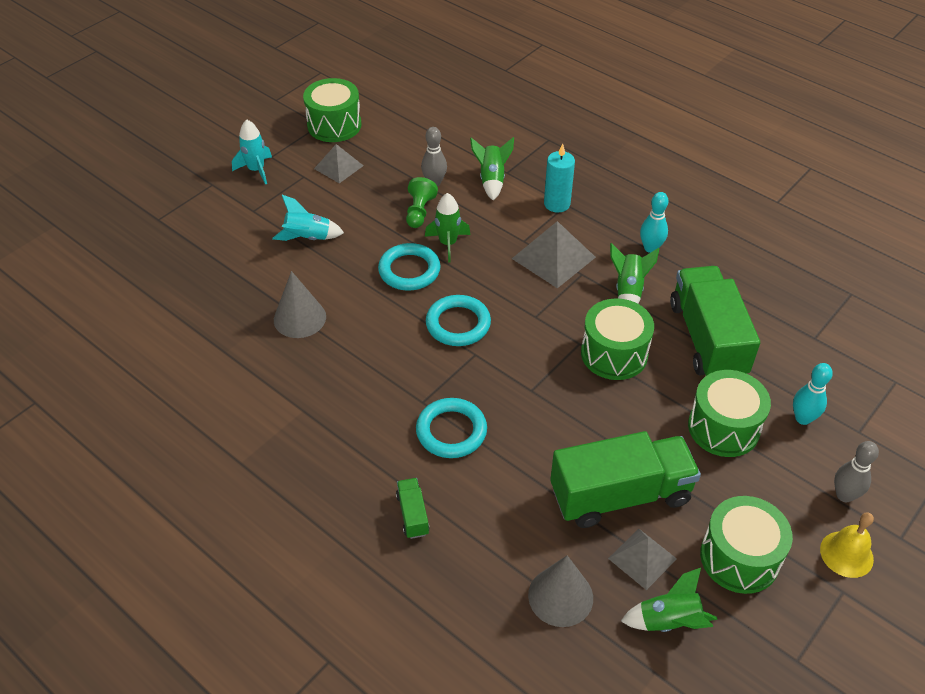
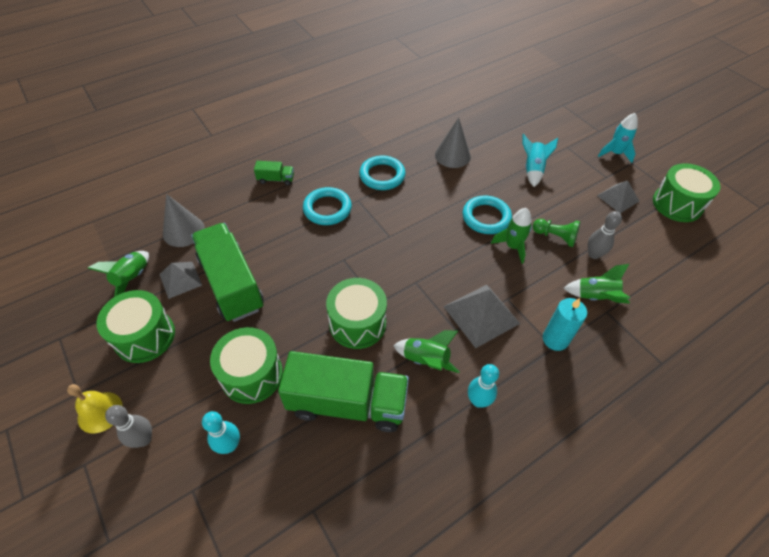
camera: 105 degrees right, 5 degrees up
(458, 324) = (422, 233): turquoise ring -> turquoise ring (382, 175)
(620, 495) = (232, 283): green truck -> green truck turned 150 degrees clockwise

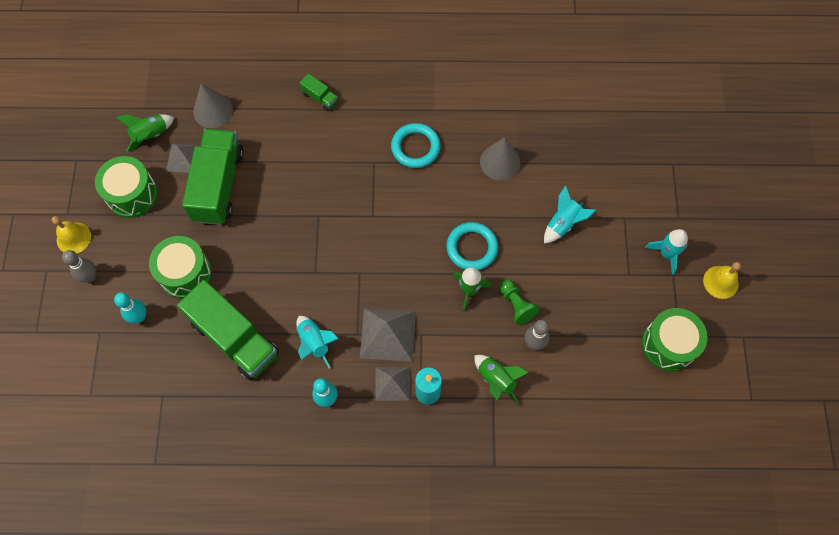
camera: 35 degrees right, 15 degrees up
(327, 209) = (341, 156): turquoise ring -> none
(357, 323) = (287, 280): green drum -> none
(426, 360) = (314, 343): green rocket -> turquoise rocket
(618, 198) = (616, 303): grey pyramid -> grey pyramid (392, 383)
(663, 152) = (720, 282): none -> yellow bell

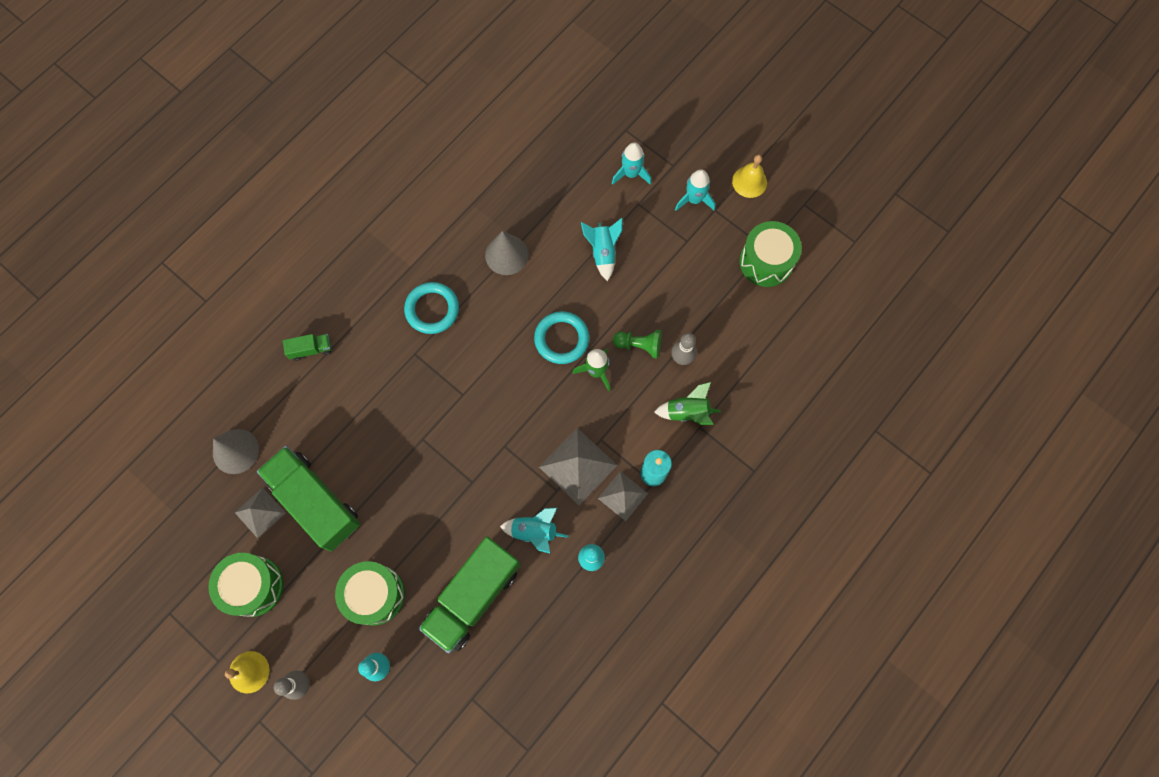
camera: 50 degrees left, 5 degrees up
(150, 136) = (208, 525): green rocket -> none
(234, 338) = (473, 596): green truck -> green truck turned 135 degrees clockwise
(642, 194) = (631, 173): none -> turquoise rocket

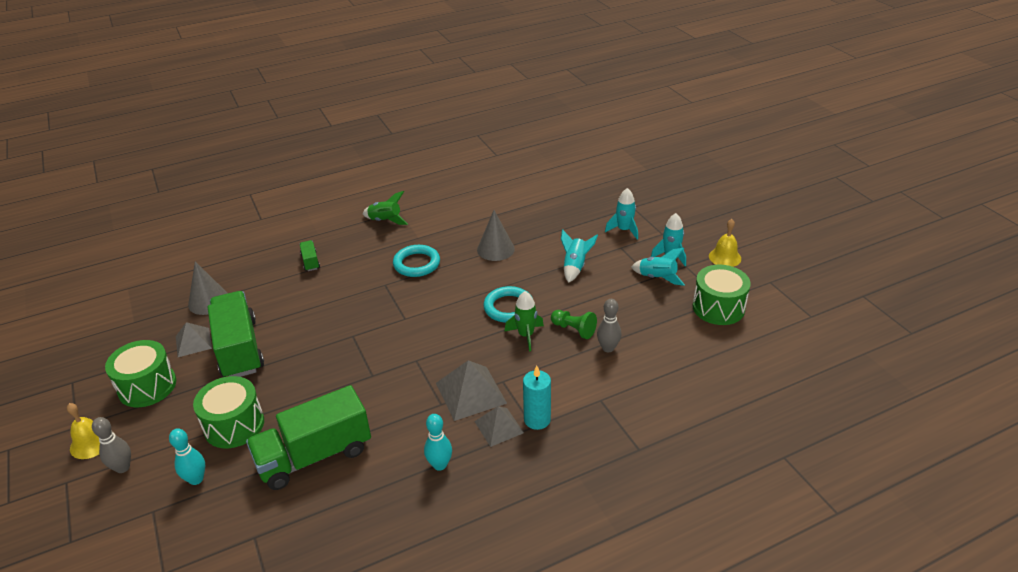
camera: 25 degrees right, 35 degrees down
(311, 349) = (310, 261): green truck -> green truck turned 120 degrees counterclockwise
(534, 531) = (401, 427): turquoise rocket -> turquoise rocket (657, 278)
(687, 412) = (594, 386): green rocket -> green rocket (385, 221)

